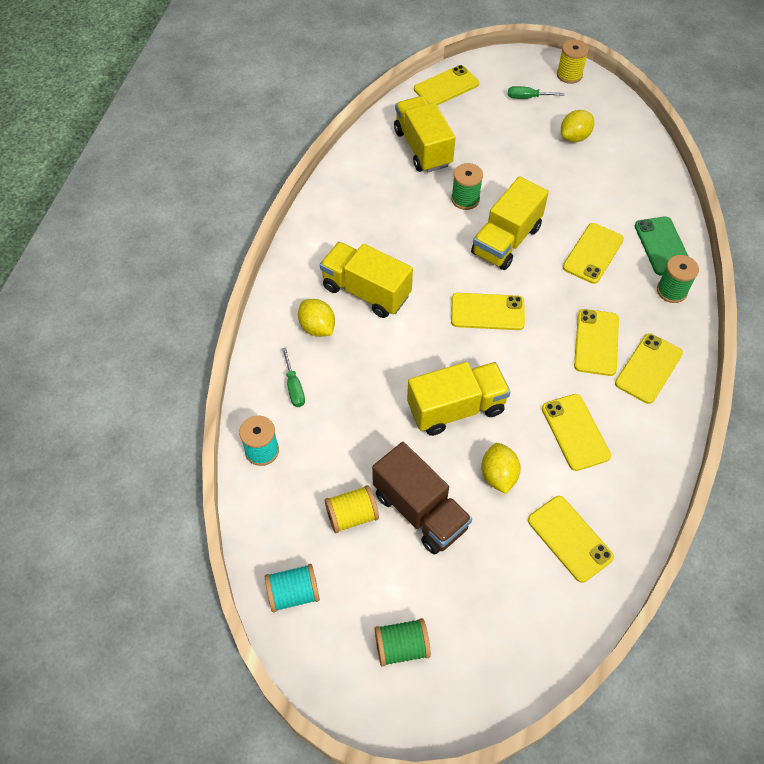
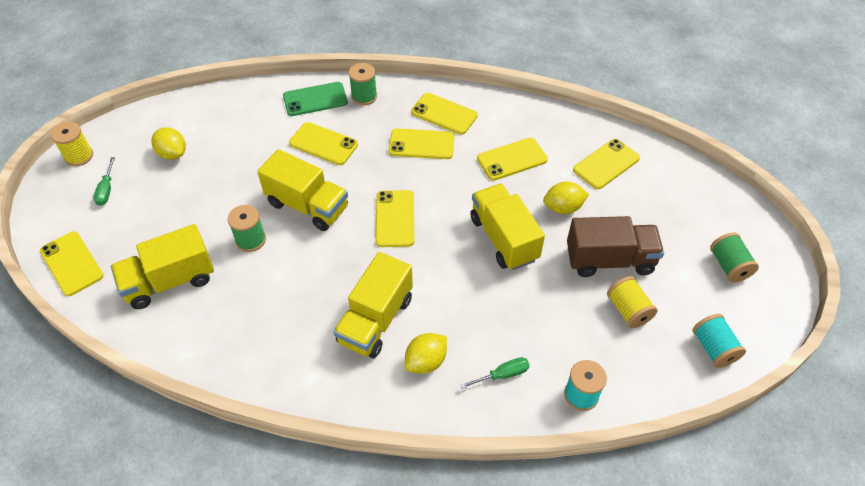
camera: 95 degrees left, 5 degrees down
(420, 511) = (609, 260): brown truck -> brown truck turned 45 degrees clockwise

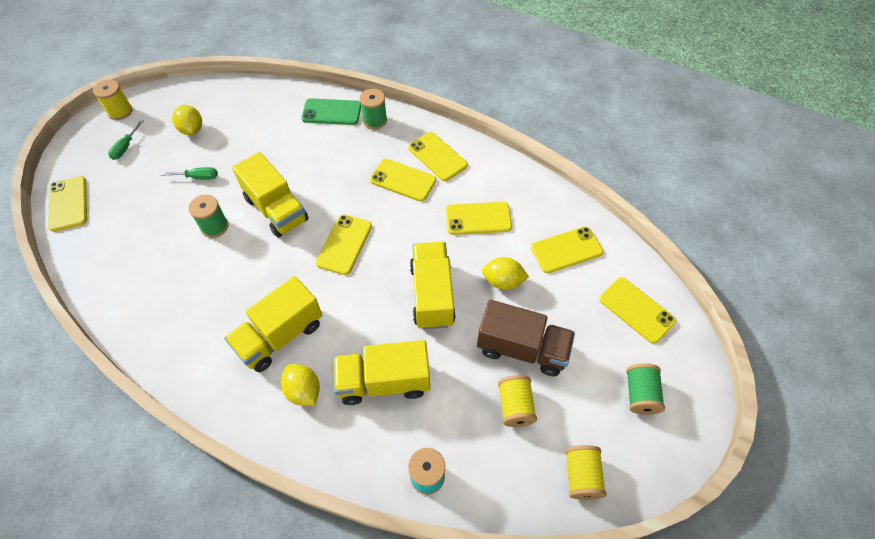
camera: 20 degrees right, 5 degrees up
(170, 281) = (133, 243): yellow truck -> yellow truck (384, 382)
(323, 144) = (318, 155): yellow phone -> yellow phone (636, 310)
(426, 361) = (303, 391): yellow lemon -> yellow lemon turned 75 degrees clockwise
(502, 375) = (364, 429): green screwdriver -> green screwdriver (198, 177)
(713, 348) = (581, 476): turquoise spool -> yellow spool

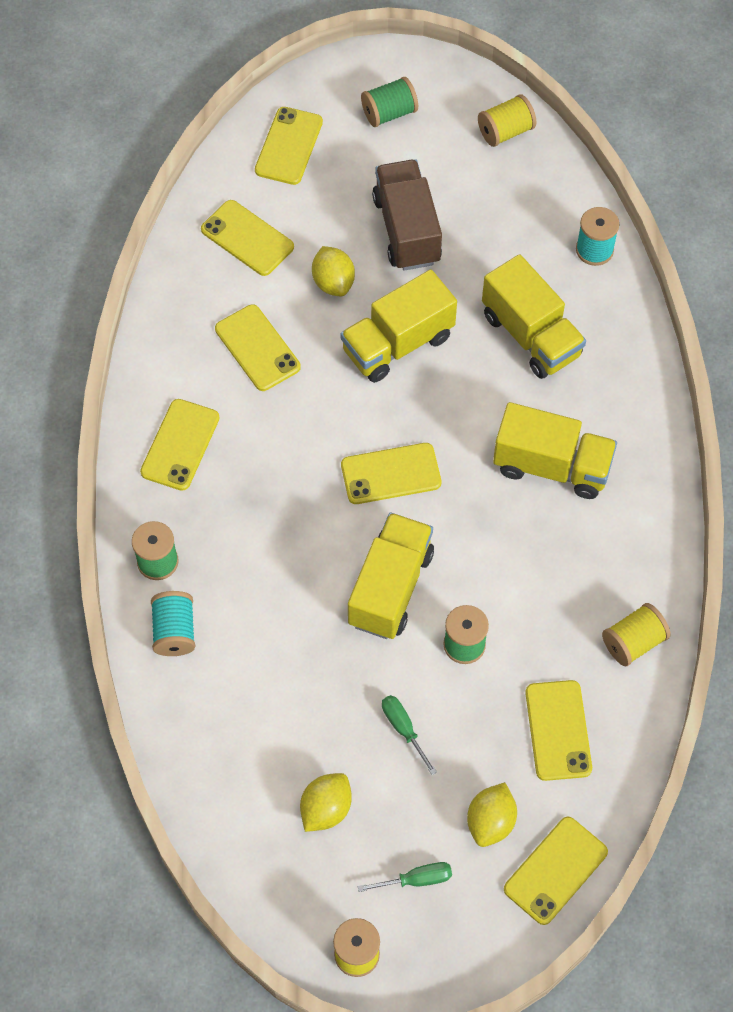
camera: 120 degrees left, 5 degrees up
(303, 391) = (593, 403): yellow lemon -> yellow lemon (490, 822)
(331, 112) = (174, 631): green phone -> turquoise spool
(403, 180) = (247, 464): yellow phone -> yellow phone (558, 730)
(515, 406) = (475, 209): yellow spool -> yellow spool (633, 642)

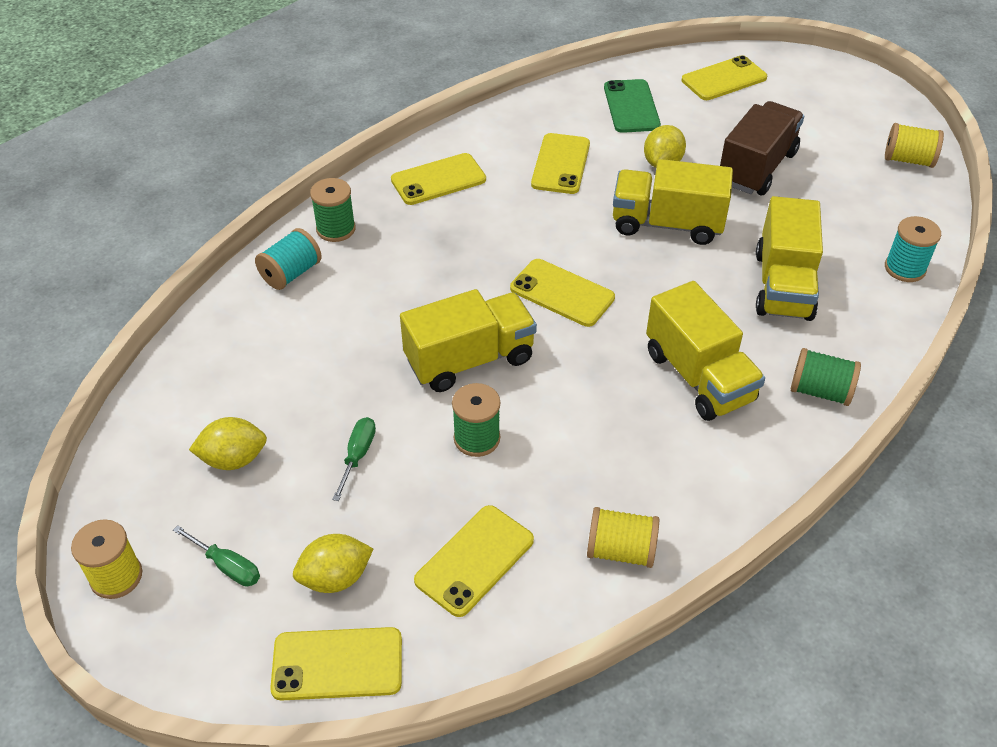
camera: 45 degrees right, 15 degrees down
(247, 238) = (631, 106): yellow phone -> green phone
(389, 113) = (823, 102): green spool -> green spool (820, 391)

